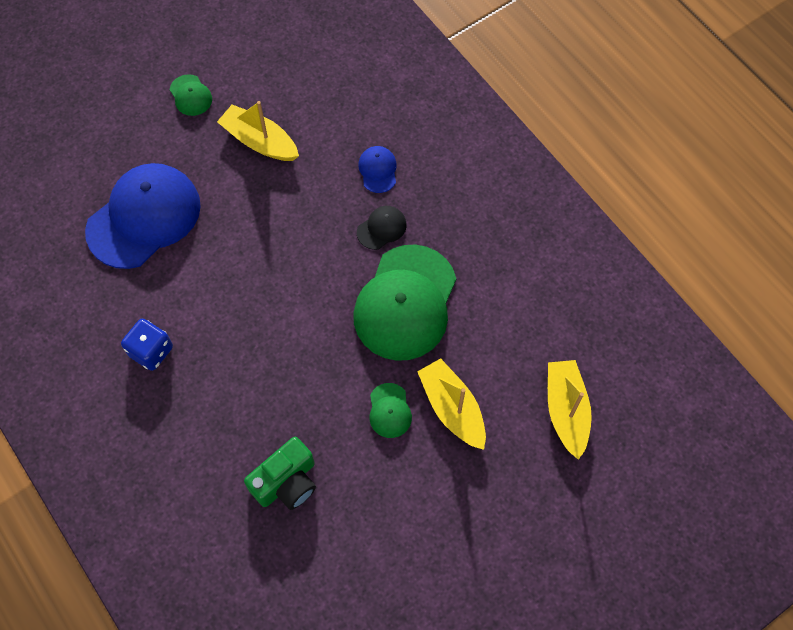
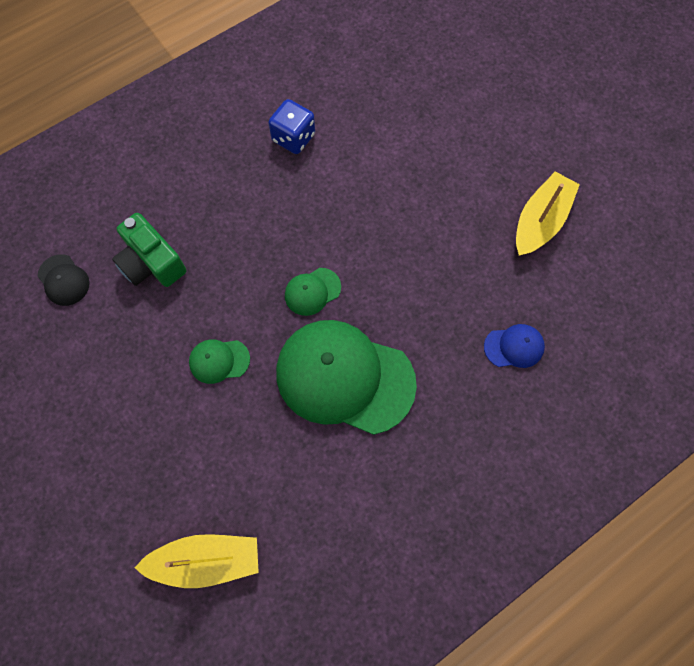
camera: 90 degrees right, 5 degrees up
(144, 217) = (439, 120): blue cap -> none
(191, 95) = (591, 151): green cap -> green cap (312, 291)
(381, 228) = (437, 351): black cap -> black cap (63, 280)
(452, 408) = (217, 427): yellow boat -> none

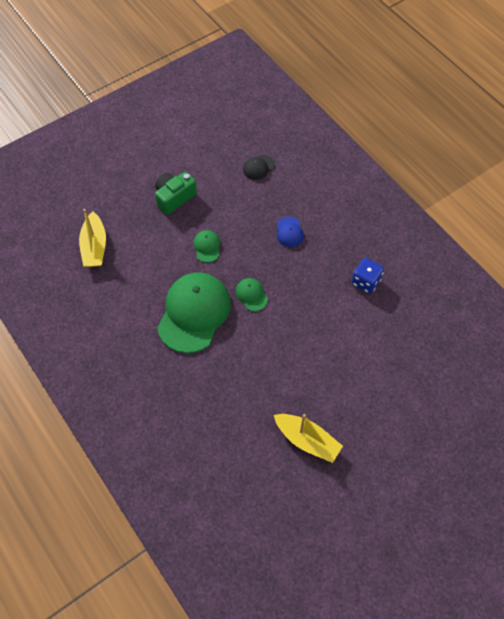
camera: 90 degrees right, 10 degrees down
(152, 263) = (270, 209): green camera -> green camera (174, 198)
(514, 347) = (211, 415): blue cap -> blue cap (289, 232)

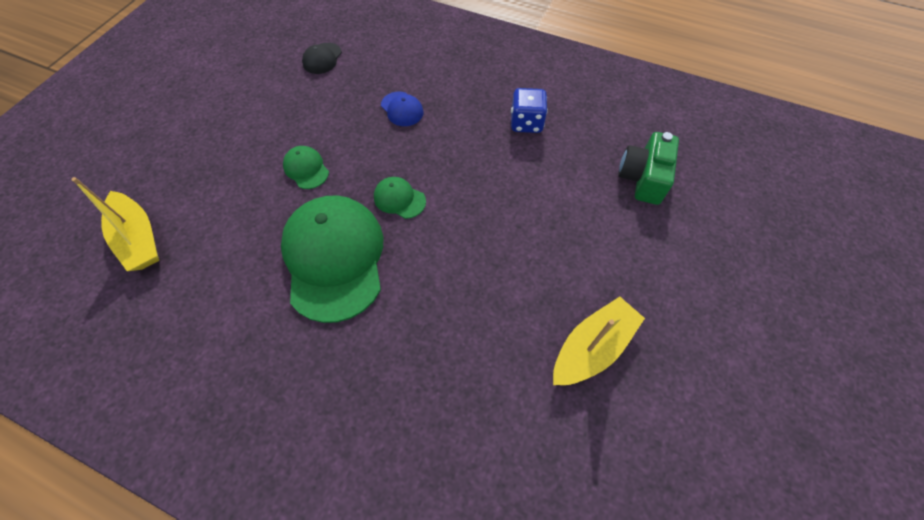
camera: 30 degrees left, 0 degrees up
(174, 198) = (230, 131): green camera -> green camera (643, 178)
(307, 440) = (592, 347): yellow boat -> yellow boat turned 45 degrees counterclockwise

